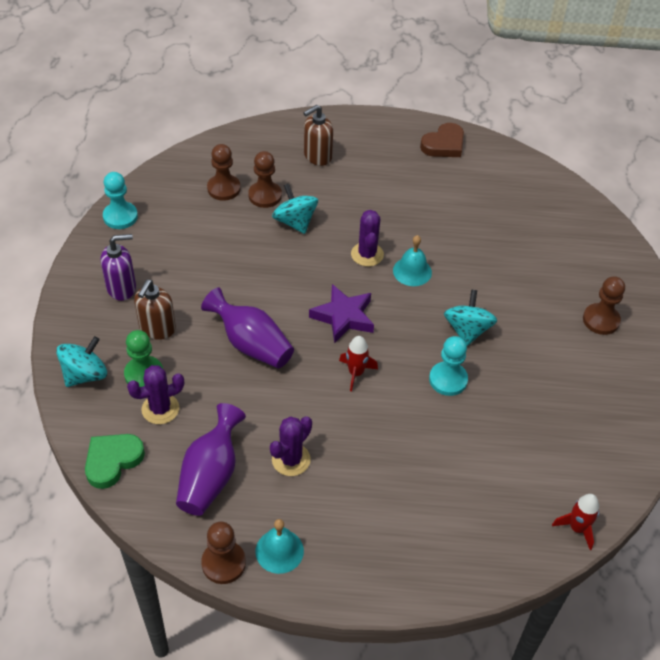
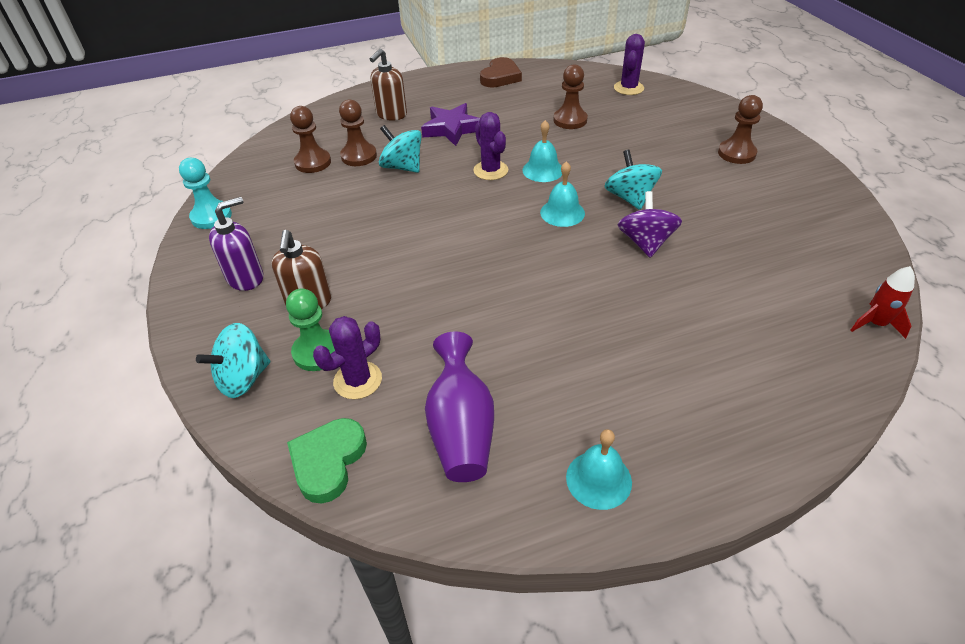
camera: 20 degrees left, 5 degrees down
(85, 375) = (243, 378): turquoise spinning top -> turquoise spinning top turned 150 degrees counterclockwise
(223, 563) = (542, 525): brown pawn -> brown pawn (570, 120)
(251, 344) = (424, 281): purple vase -> none
(291, 459) = (543, 374): purple cactus -> purple cactus (628, 88)
(343, 317) = (504, 226): purple star -> purple star (452, 129)
(356, 373) = (552, 268): red rocket -> none
(399, 323) = (562, 212): none -> turquoise bell
(448, 380) = (645, 242): turquoise pawn -> purple spinning top

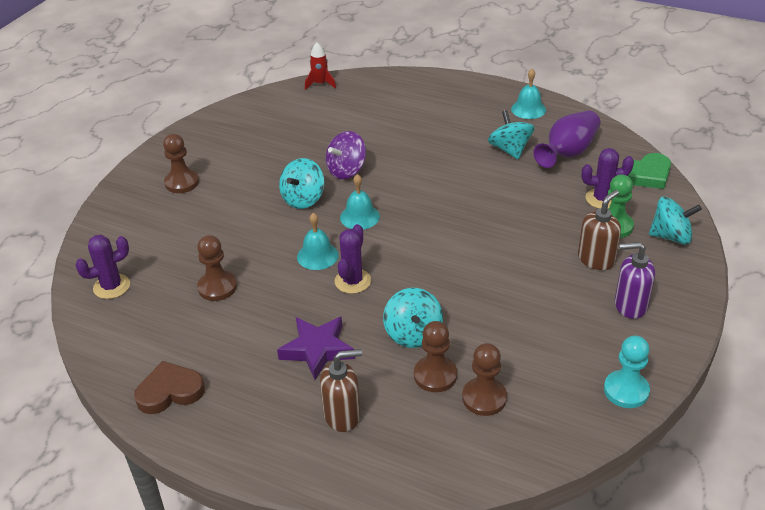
camera: 135 degrees left, 5 degrees down
(533, 381) = (510, 150): none -> turquoise spinning top

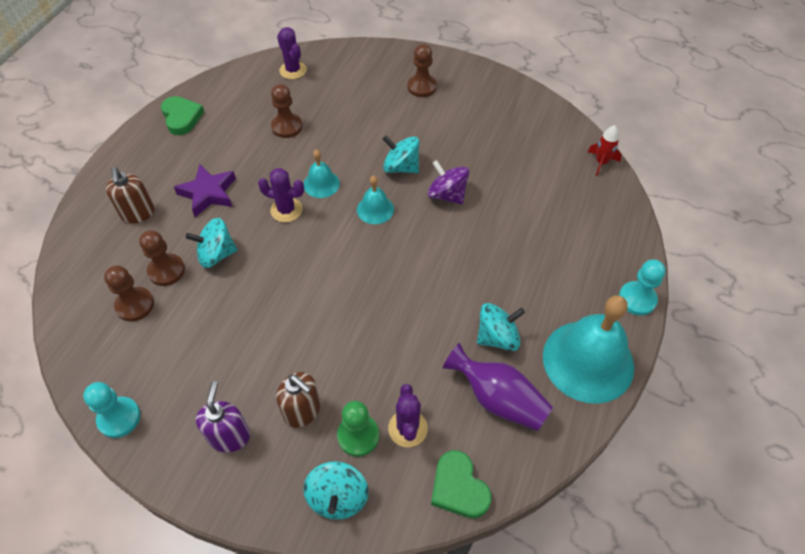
camera: 85 degrees right, 15 degrees up
(170, 391) = (181, 117): brown heart -> green heart
(470, 82) = (637, 299): none -> turquoise pawn
(528, 109) = (588, 361): turquoise bell -> turquoise bell, size x2.08

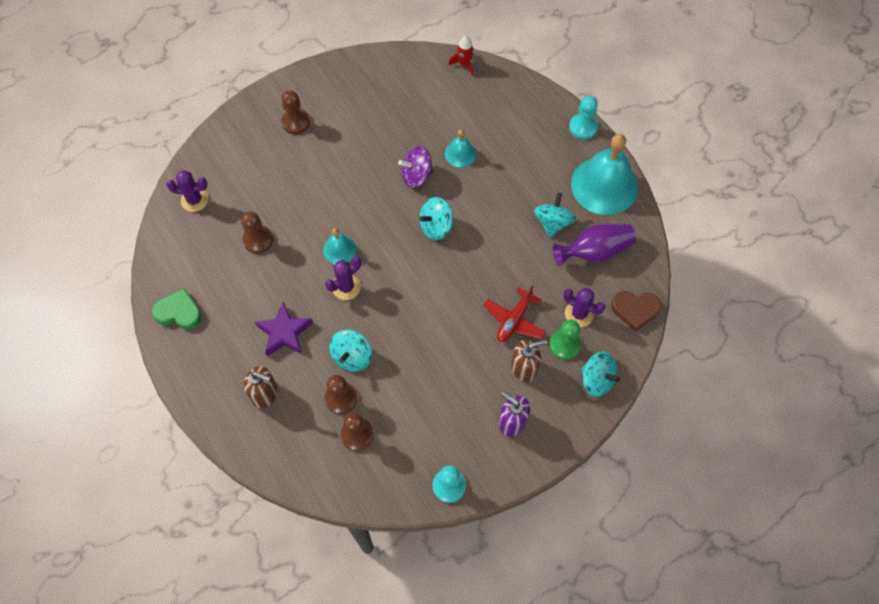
camera: 55 degrees left, 10 degrees up
(353, 368) = (514, 320): none -> red plane
(375, 209) = (393, 228): turquoise bell -> turquoise bell (460, 153)
(401, 167) = (366, 188): turquoise spinning top -> turquoise spinning top (436, 226)
(458, 488) = (635, 310): green heart -> brown heart

